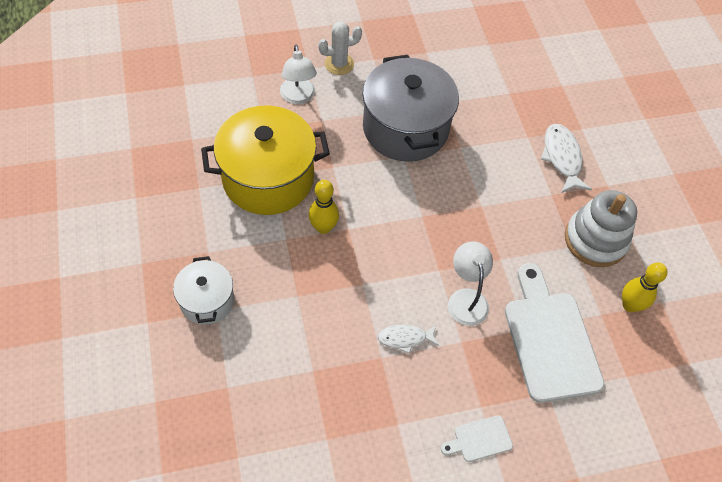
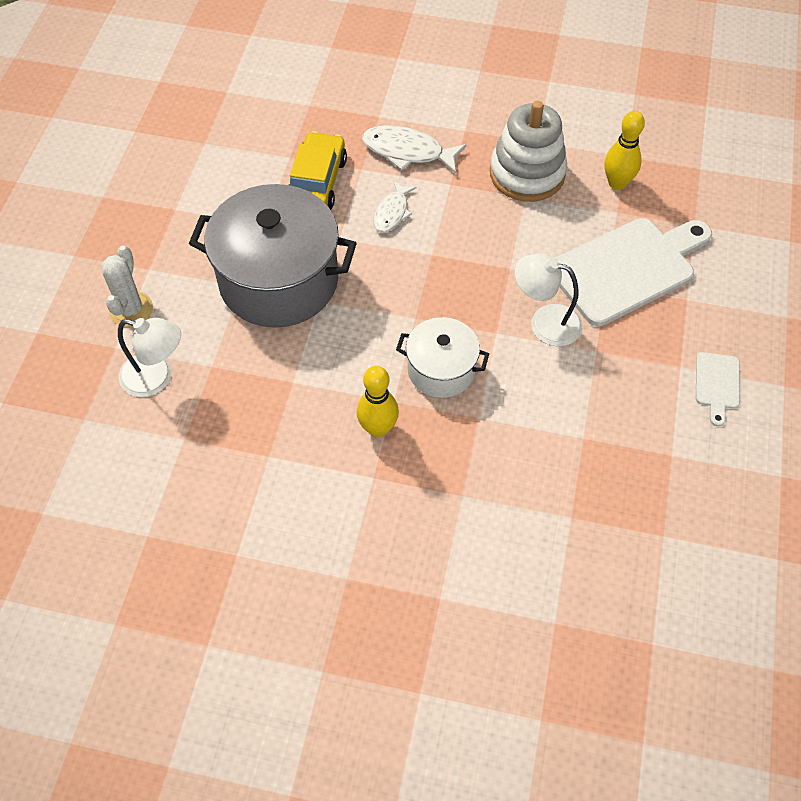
camera: 60 degrees left, 0 degrees up
(207, 300) = (421, 605): white pot -> white pot (441, 370)
(268, 178) = (268, 463): yellow pot -> none
(405, 338) = (569, 403): white fish -> white fish (392, 212)
(498, 116) = (317, 182): none -> yellow car
(550, 340) = (627, 269): white cutting board -> white cutting board turned 135 degrees clockwise

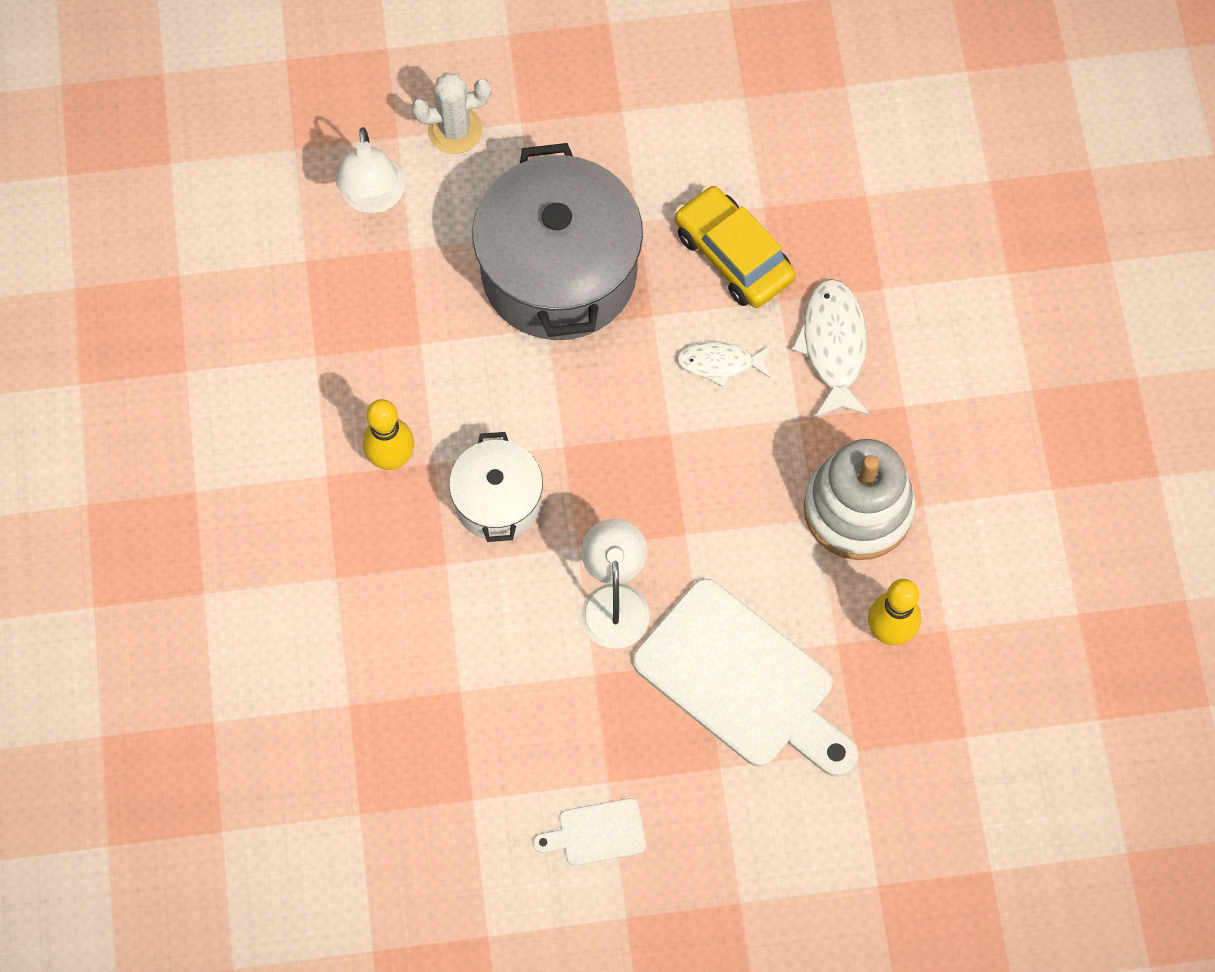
camera: 70 degrees right, 10 degrees up
(317, 182) = (733, 255): yellow car -> yellow car turned 120 degrees counterclockwise

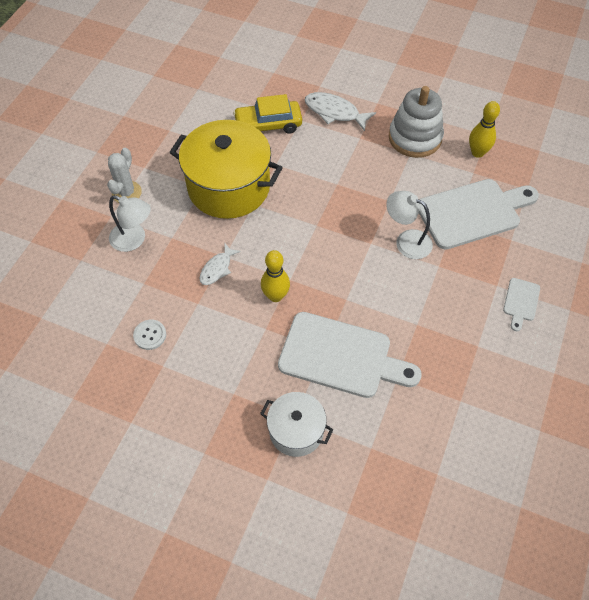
camera: 60 degrees left, 10 degrees down
(224, 324) = (150, 335): none -> white button
(338, 607) = (341, 357): none -> white cutting board
(498, 501) = (327, 263): white pot -> white pot (296, 431)
(559, 272) = (229, 187): grey pot -> yellow pot
(720, 363) = (315, 152): white fish -> white fish (217, 268)

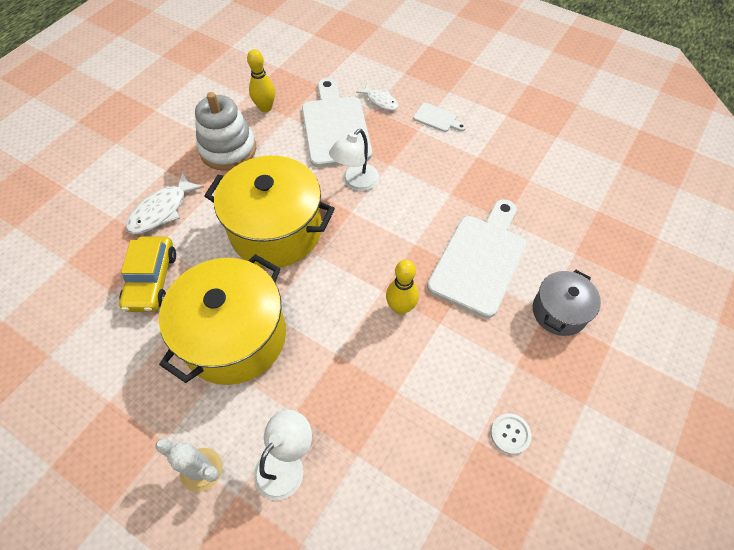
camera: 80 degrees left, 0 degrees up
(150, 335) = (434, 452): white button -> white button (510, 434)
(217, 268) = (353, 363): white fish -> white fish (380, 101)
(296, 431) = (559, 312): white pot -> grey pot
(334, 191) = (276, 230): none -> yellow pot

